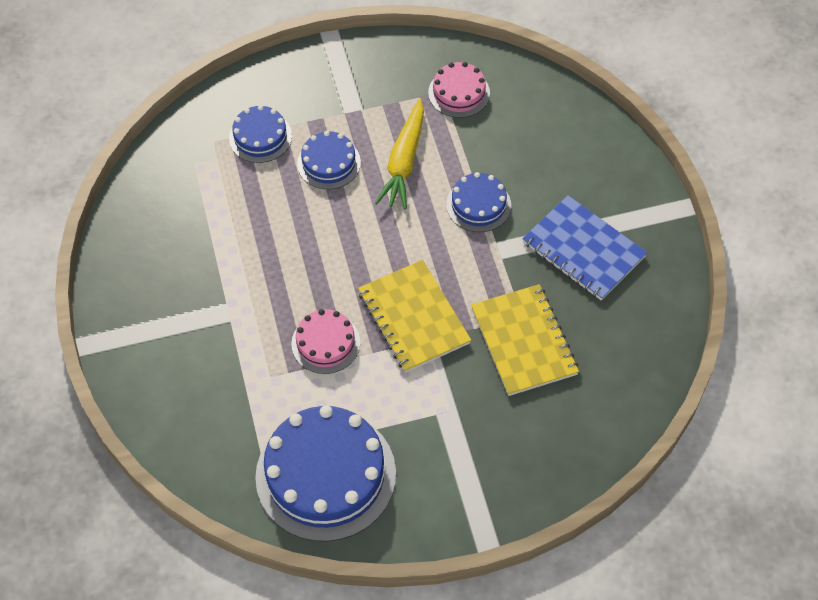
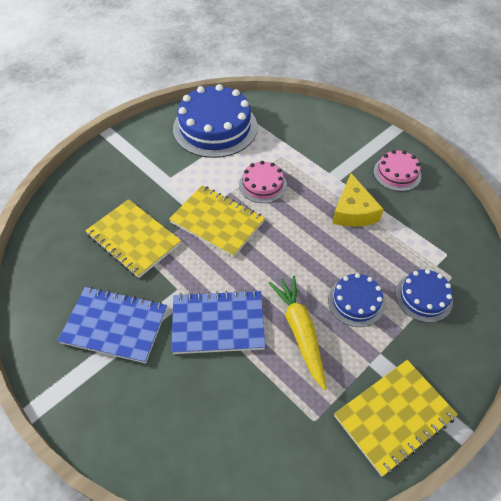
camera: 150 degrees right, 5 degrees down
(246, 256) = (353, 211): none -> yellow cheese
(374, 67) = (394, 416): none -> yellow notebook
(459, 93) = (299, 429): pink cake -> pink cake (397, 173)
(478, 205) = (218, 323): blue cake -> blue notebook

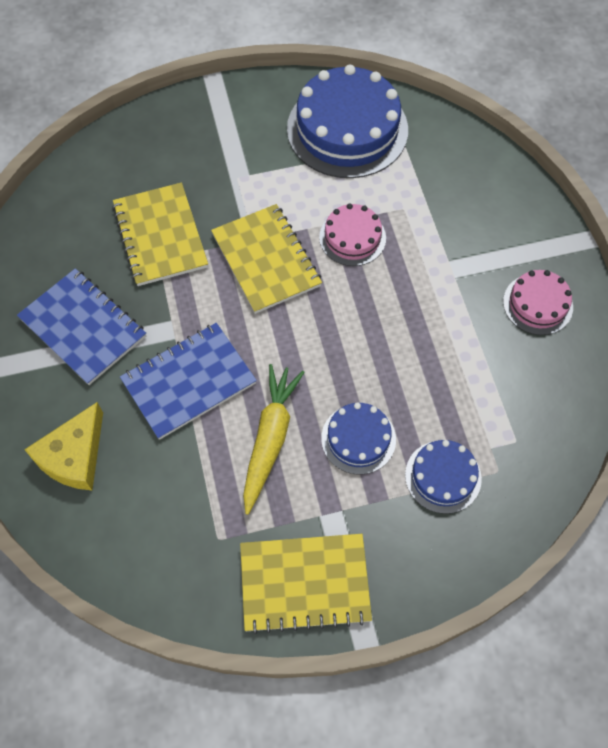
camera: 30 degrees right, 10 degrees up
(218, 323) = (189, 382): blue notebook -> blue notebook turned 60 degrees counterclockwise
(353, 211) = (440, 327): yellow cheese -> yellow cheese (74, 456)

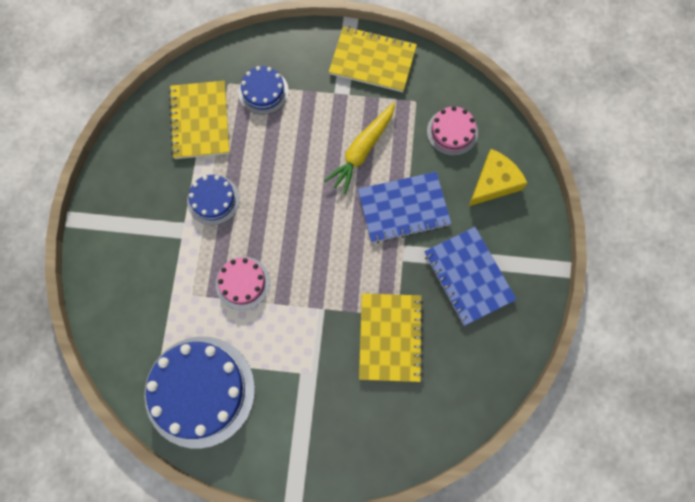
camera: 160 degrees left, 10 degrees up
(266, 260) = (316, 286): yellow notebook -> yellow notebook (200, 121)
(358, 439) = (305, 132): blue cake -> blue cake (213, 200)
(537, 304) = (138, 182): pink cake -> pink cake (452, 132)

